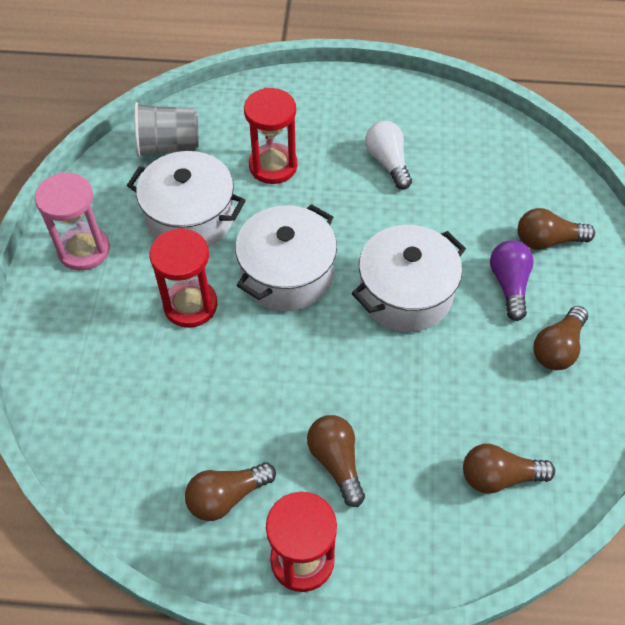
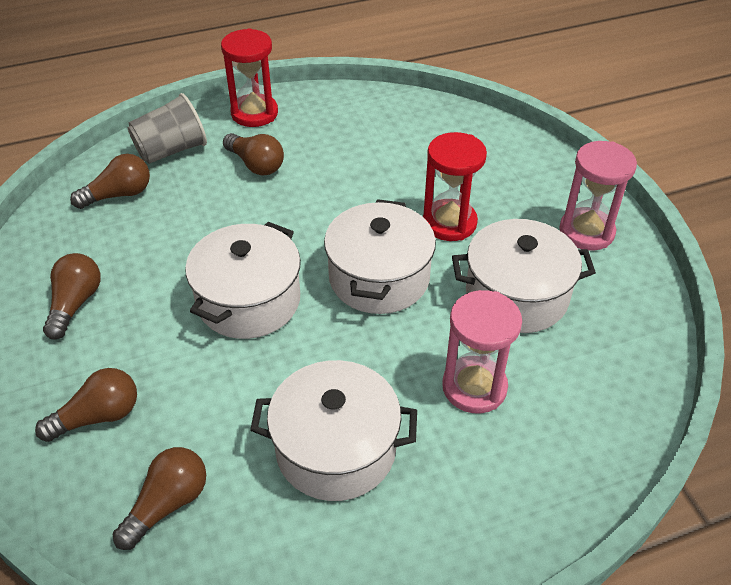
camera: 155 degrees right, 10 degrees down
(168, 146) = (613, 364): grey cup -> grey cup (171, 150)
(227, 496) = (327, 125): brown light bulb -> brown light bulb (168, 504)
(273, 166) = (474, 387): red hourglass -> pink hourglass
(388, 162) = (336, 449): white light bulb -> white pot
(509, 284) = (137, 348): purple light bulb -> none

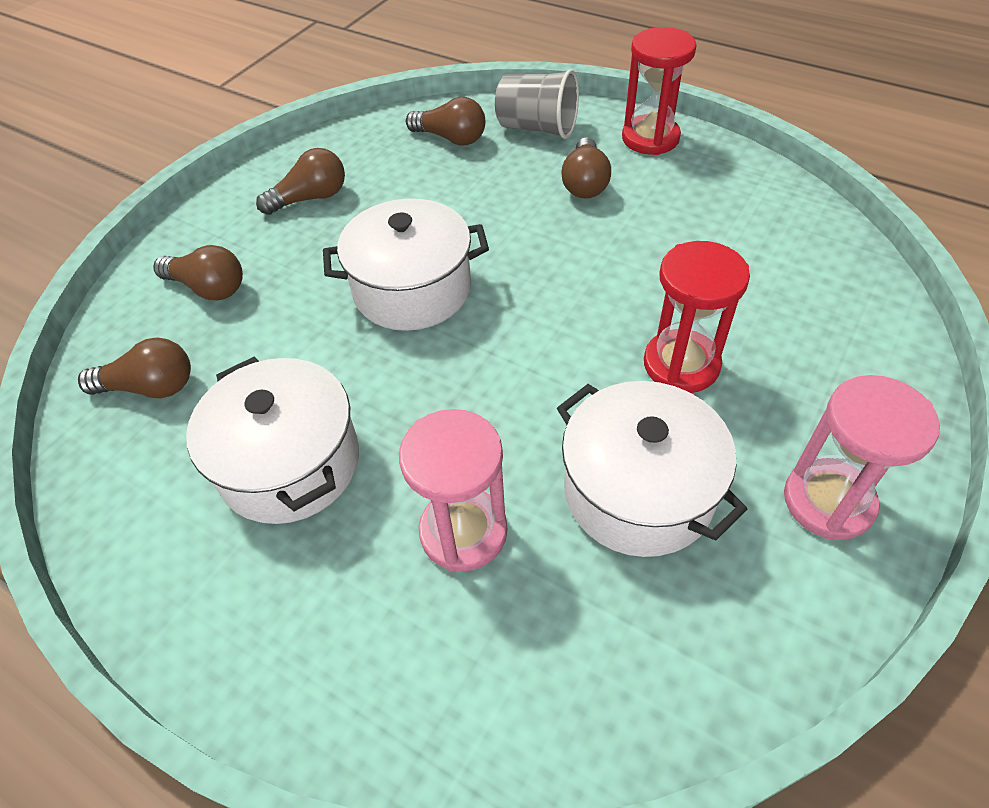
camera: 55 degrees right, 5 degrees up
(379, 278) = (537, 358): white pot -> none

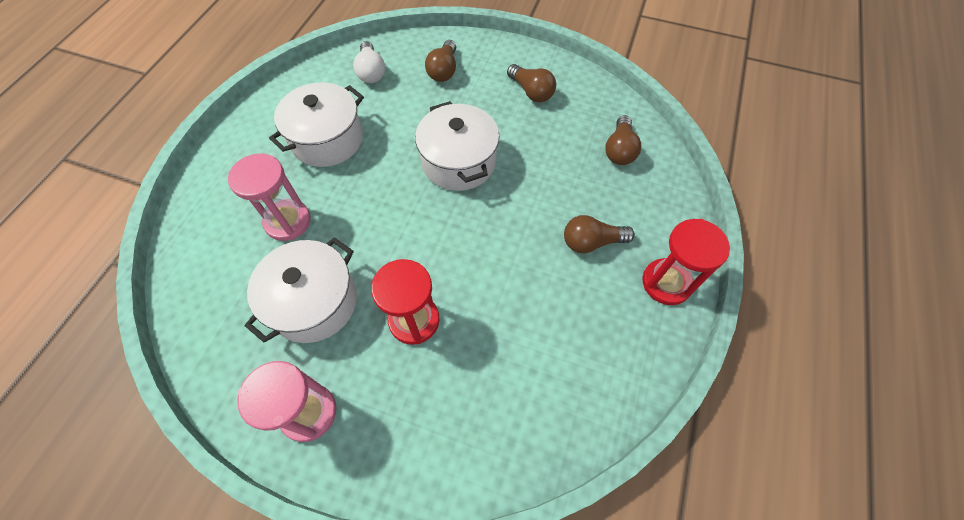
camera: 75 degrees right, 10 degrees up
(150, 387) = (371, 72): brown light bulb -> white light bulb
(537, 128) = (651, 201): grey cup -> none

